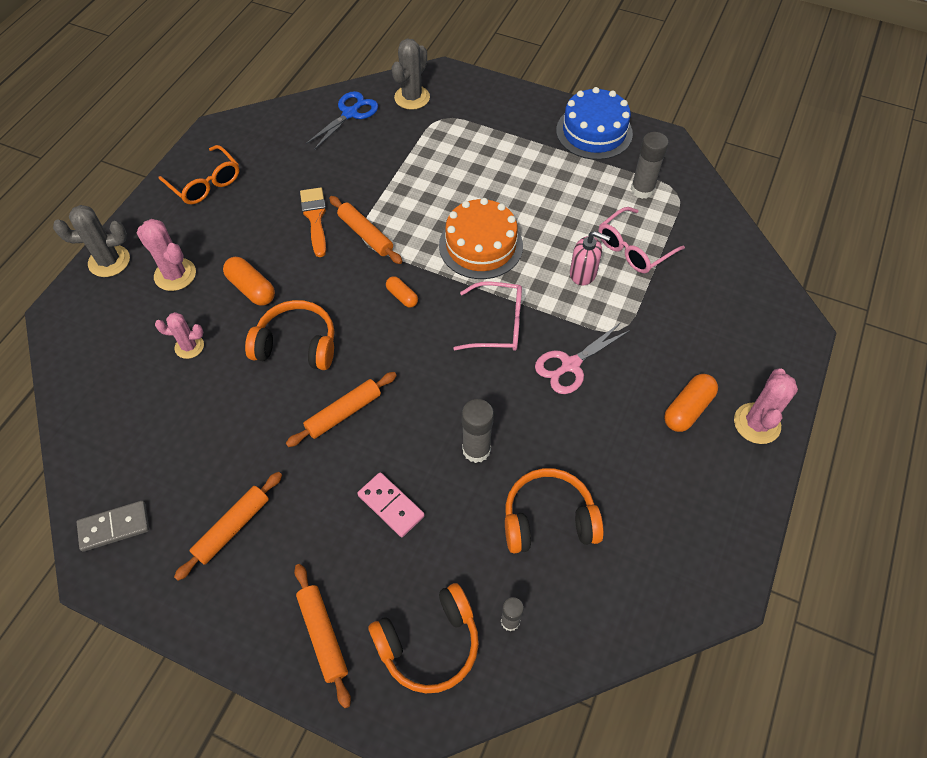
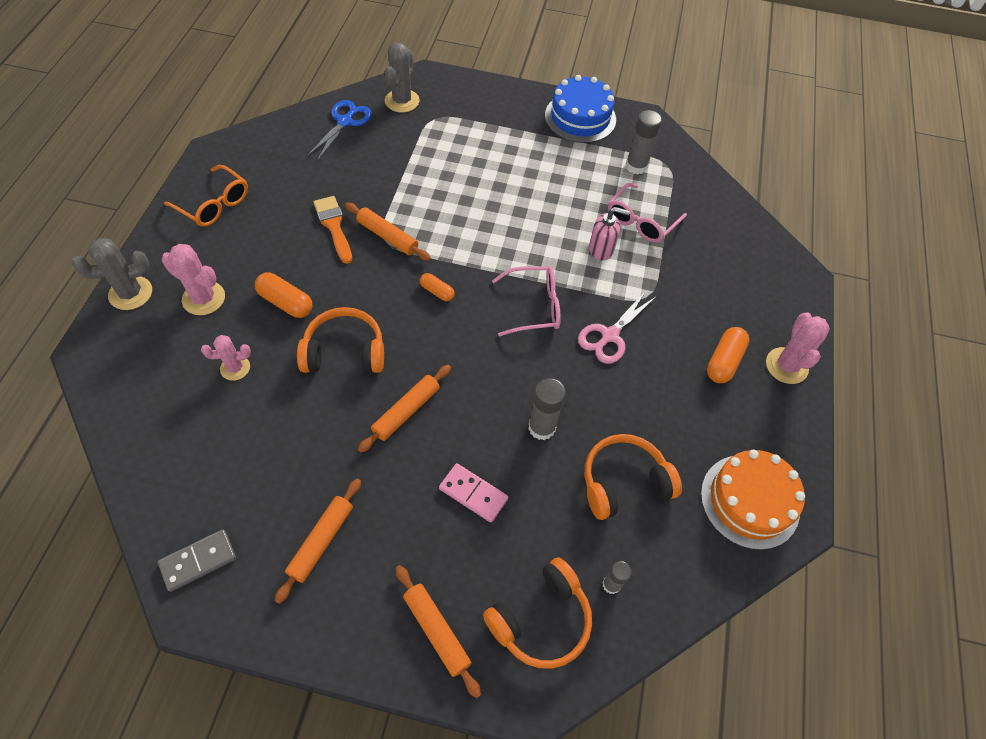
camera: 15 degrees left, 0 degrees up
(480, 245) = (500, 234): orange cake -> orange cake (750, 501)

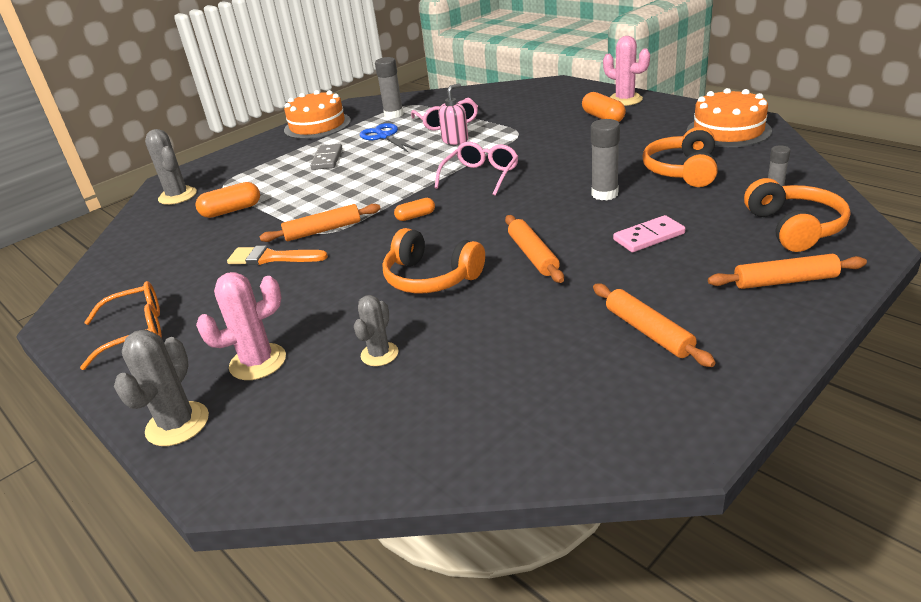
camera: 50 degrees left, 25 degrees down
(198, 561) = (622, 429): grey domino -> grey domino (327, 159)
(235, 368) = (379, 354): pink cactus -> grey cactus
(286, 302) = (331, 304): orange capsule -> orange capsule (231, 211)
(344, 351) = (431, 278): orange headphones -> orange headphones turned 90 degrees counterclockwise
(345, 122) = (154, 229): blue scissors -> blue scissors (384, 136)
(580, 117) = (317, 125): blue cake -> orange cake
(610, 335) = (540, 152): pink scissors -> none

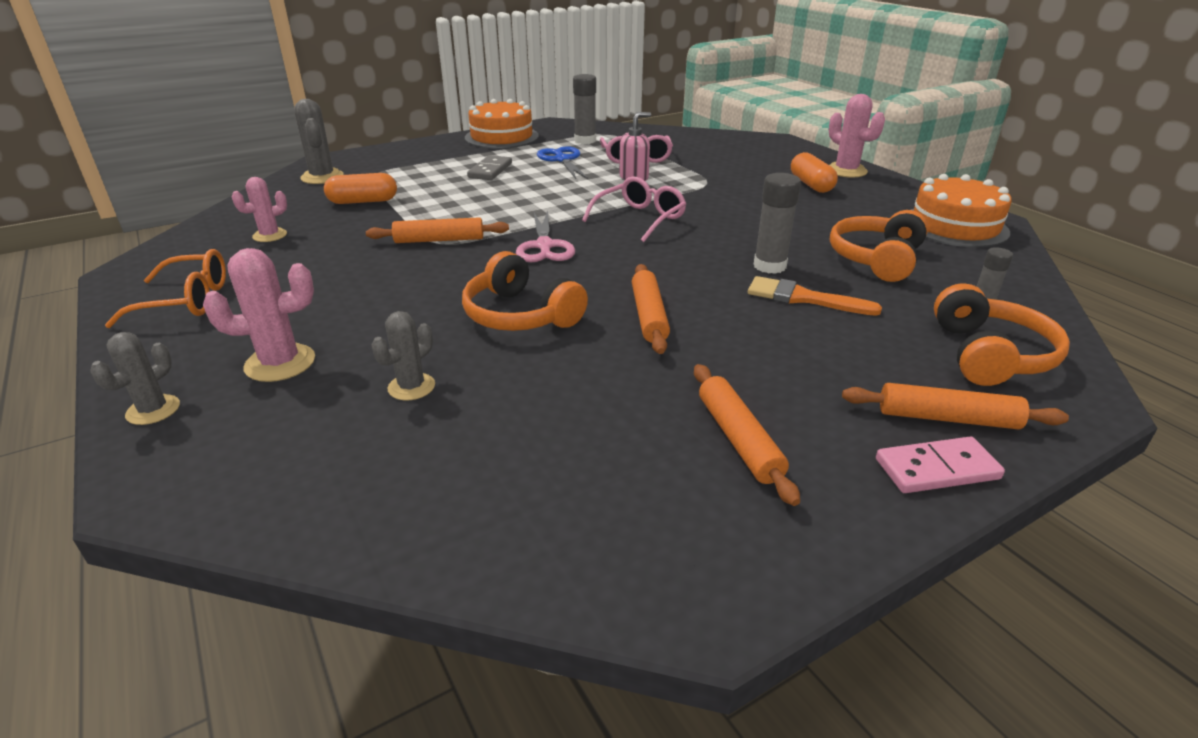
camera: 10 degrees right, 0 degrees up
(168, 259) = (270, 235): none -> pink cactus
(177, 424) = (153, 410): grey cactus -> grey cactus, size x0.66
(272, 258) = (370, 256): orange brush -> orange brush (803, 298)
(415, 216) = (544, 246): orange capsule -> pink scissors
(649, 237) = (797, 325): pink domino -> pink domino (937, 469)

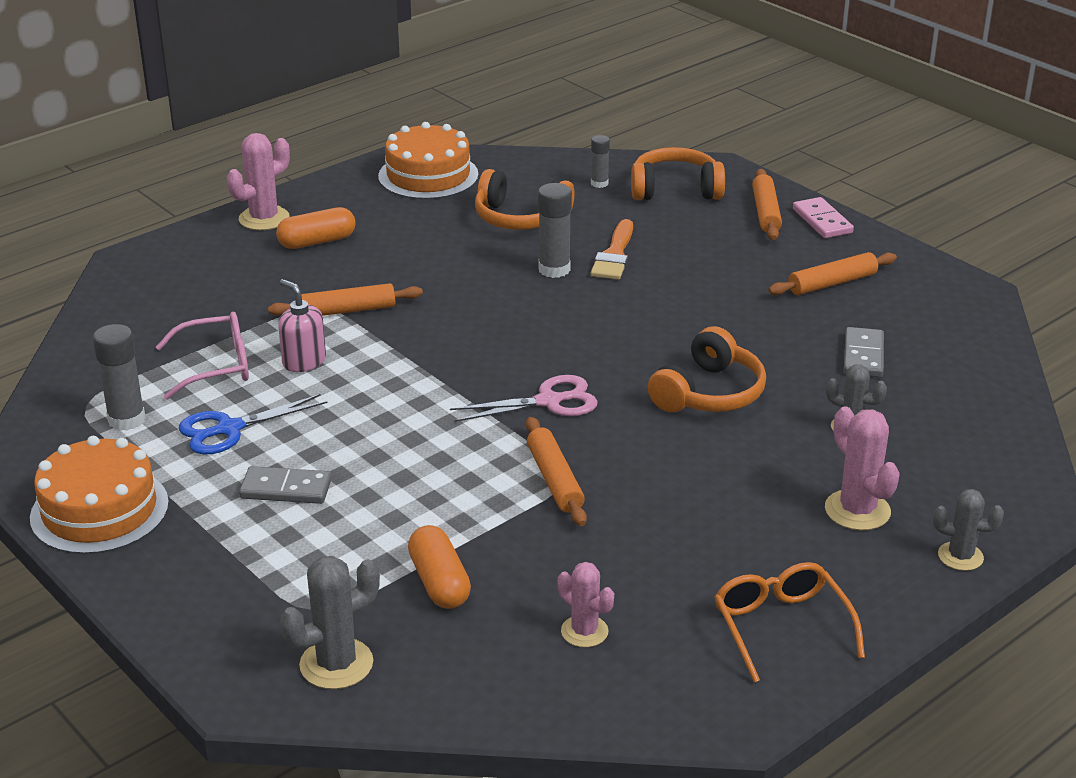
camera: 100 degrees left, 0 degrees up
(549, 427) = (863, 356): none -> grey domino
(639, 219) = (452, 347): pink glasses -> none
(648, 316) = (680, 326): orange rolling pin -> orange rolling pin (346, 310)

